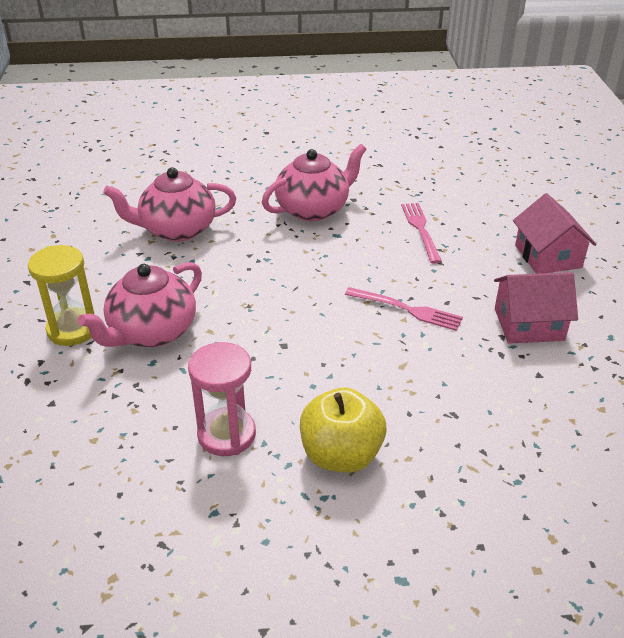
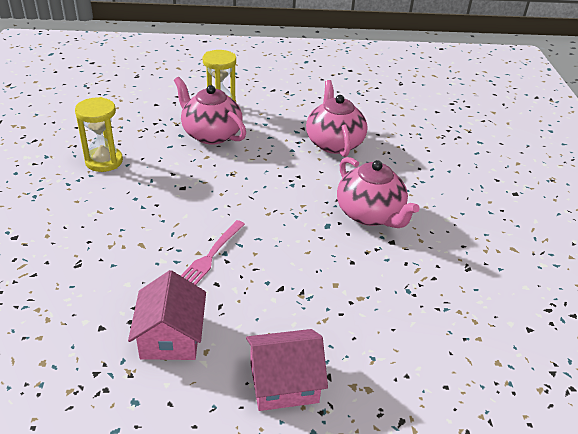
camera: 90 degrees right, 0 degrees up
(226, 434) = (104, 161): pink hourglass -> yellow hourglass
(341, 455) = (64, 205): yellow apple -> none
(420, 229) = (338, 283): pink fork -> none

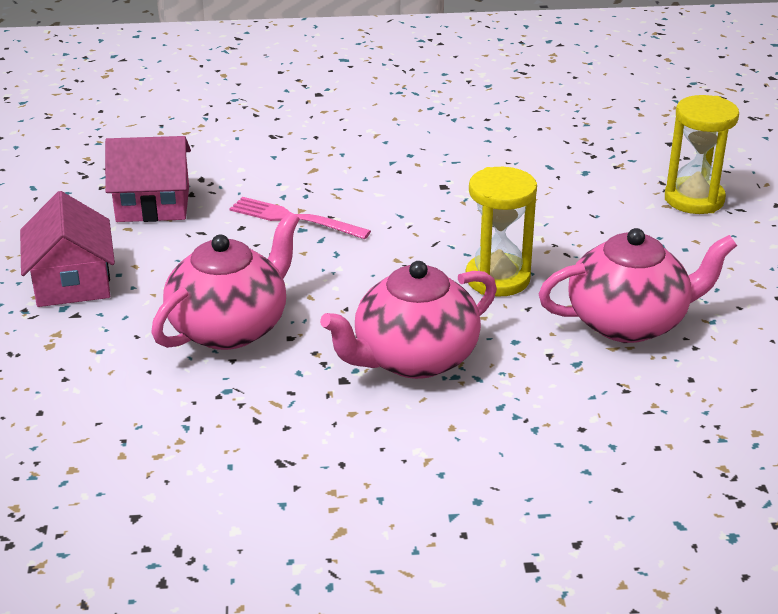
camera: 90 degrees right, 5 degrees down
(104, 161) = (489, 123): yellow hourglass -> yellow hourglass (497, 279)
(210, 134) = (599, 197): pink teapot -> pink teapot (230, 328)

